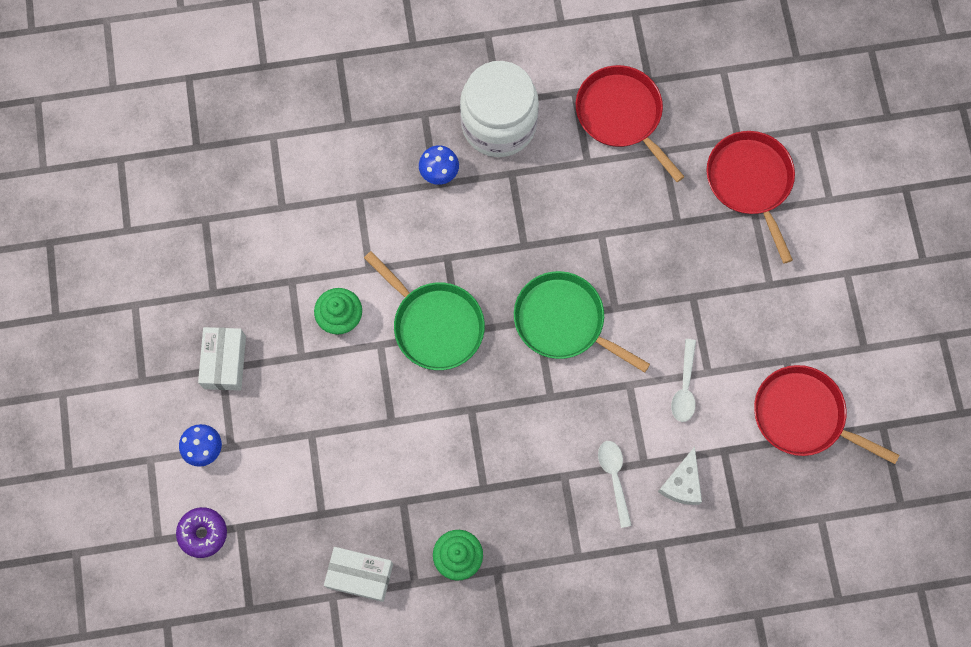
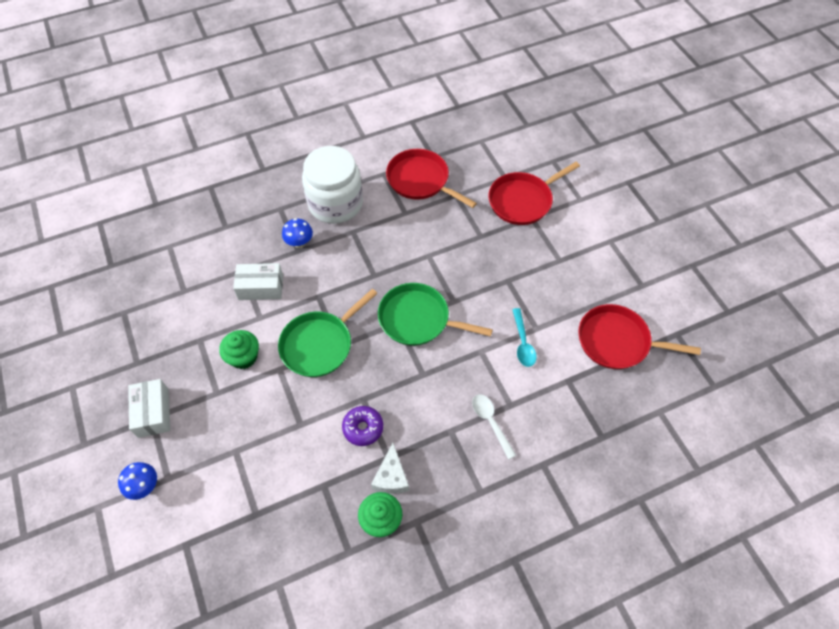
camera: 15 degrees left, 15 degrees down
(203, 533) = (152, 559): purple donut -> purple donut (363, 428)
(360, 575) = (299, 558): white box -> white box (261, 287)
(435, 325) = (319, 344): green pan -> green pan turned 105 degrees clockwise
(682, 483) = (545, 413): white cheese -> white cheese (391, 477)
(684, 387) = (523, 343): white spoon -> turquoise spoon
(750, 182) = (522, 201): red pan -> red pan turned 90 degrees counterclockwise

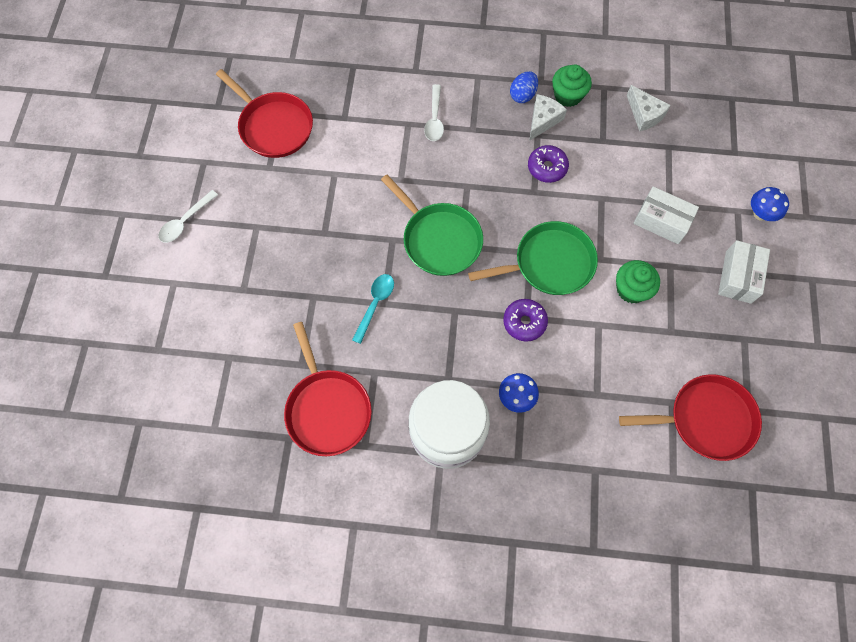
camera: 150 degrees left, 10 degrees up
(261, 287) = (584, 361): white box -> white box (661, 221)
(293, 540) = (644, 114): none -> white cheese
(318, 292) = (524, 322): none -> purple donut
(425, 494) = (522, 95): none -> blue egg
(522, 201) = (235, 315): red pan -> red pan (706, 419)
(523, 343) = (357, 167): turquoise spoon -> turquoise spoon (375, 304)
(611, 239) = (185, 221): none -> white spoon

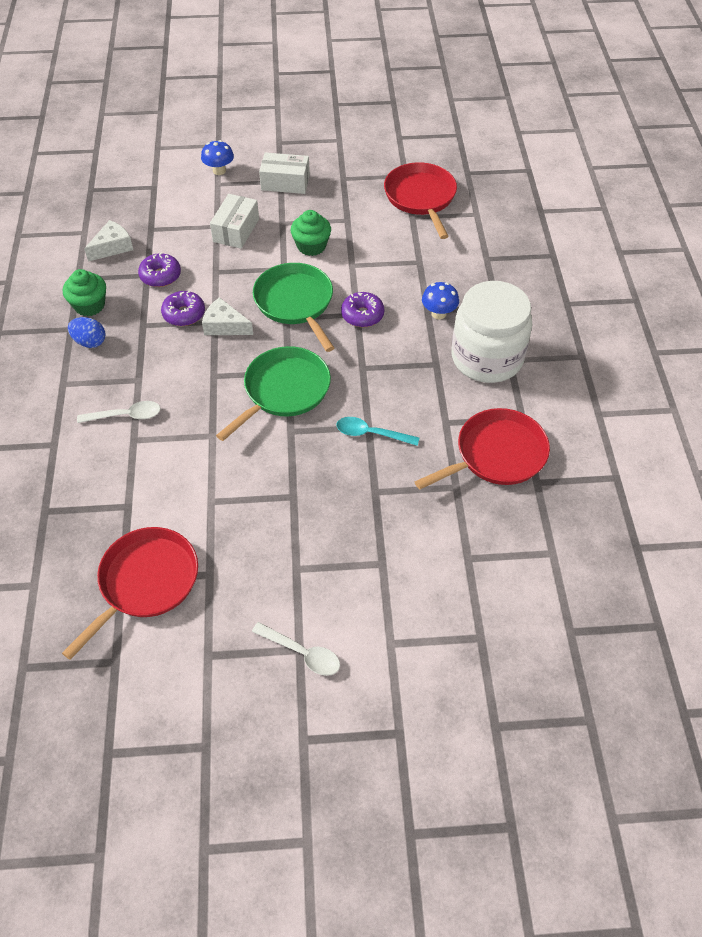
camera: 100 degrees left, 15 degrees down
(543, 120) = (123, 322): white cheese -> white cheese (224, 326)
(600, 152) = (160, 276): none -> purple donut

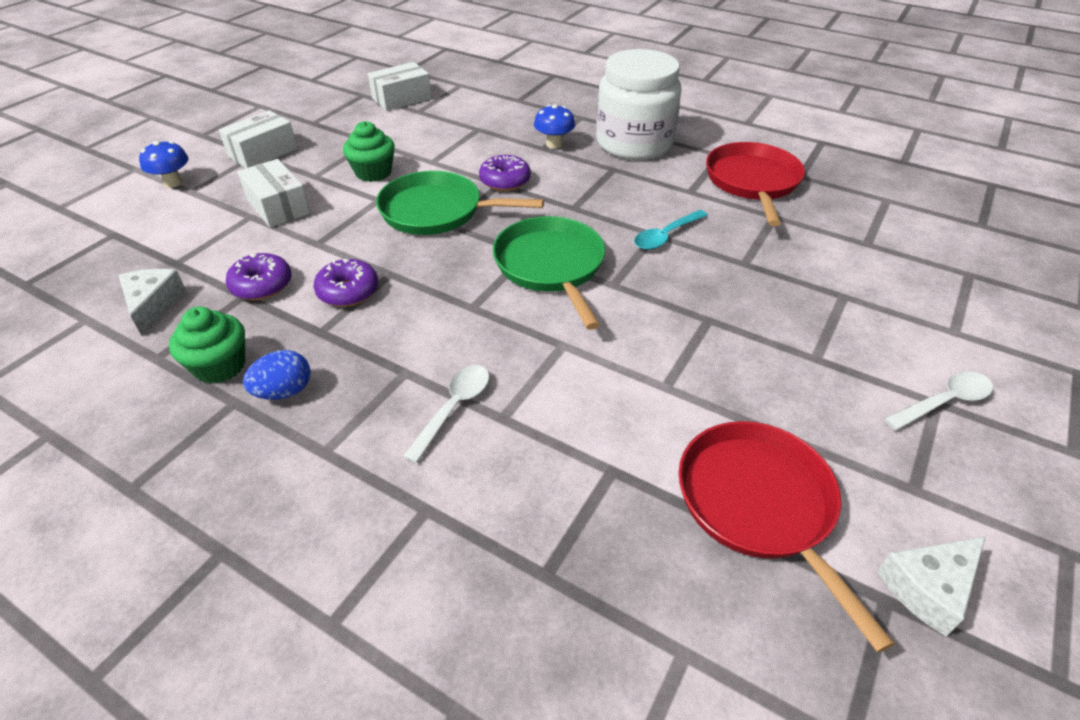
camera: 55 degrees left, 10 degrees down
(224, 326) = (407, 269): white cheese -> white cheese (928, 588)
(421, 197) = (402, 98): red pan -> white box

